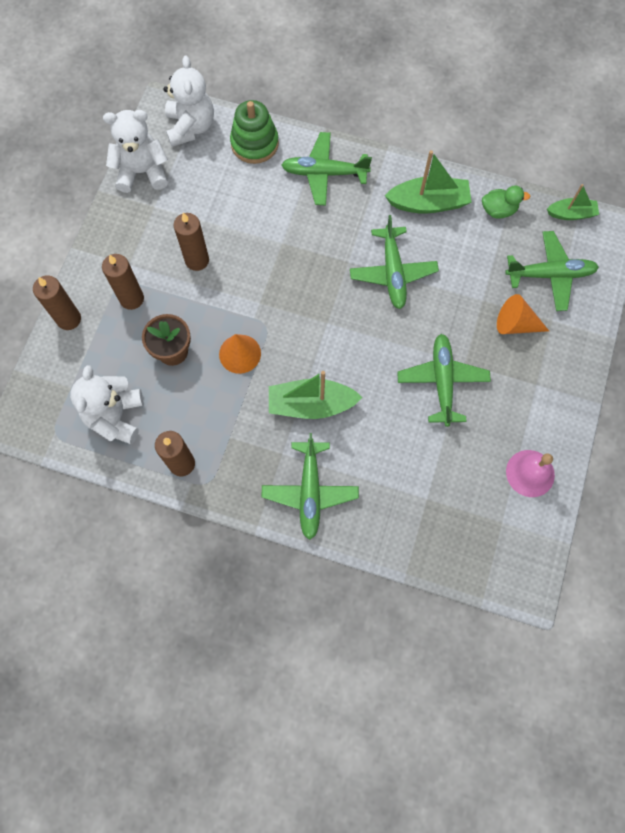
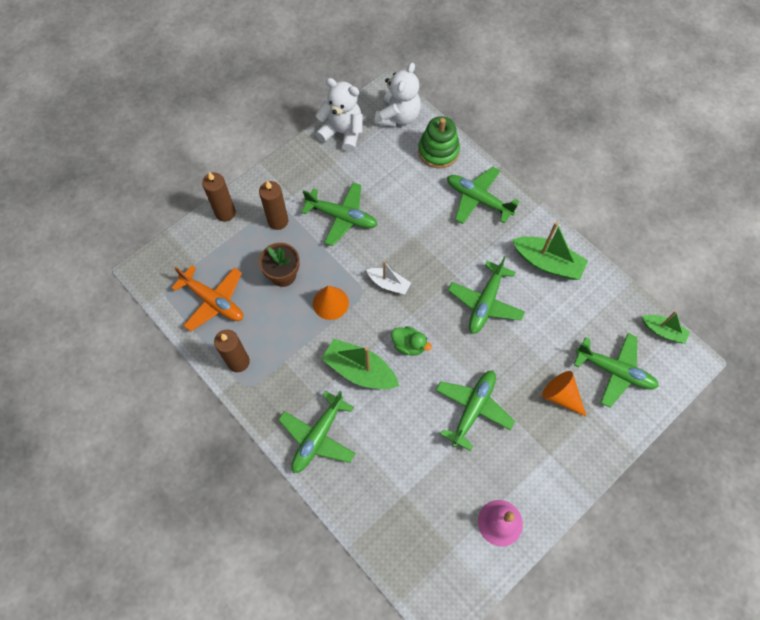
camera: 30 degrees right, 5 degrees down
(115, 416) = (213, 301): white teddy bear -> orange plane
(197, 260) = (342, 217): brown candle -> green plane
(287, 304) = (388, 284): none -> white boat
(498, 210) = (602, 297): green duck -> green duck (409, 345)

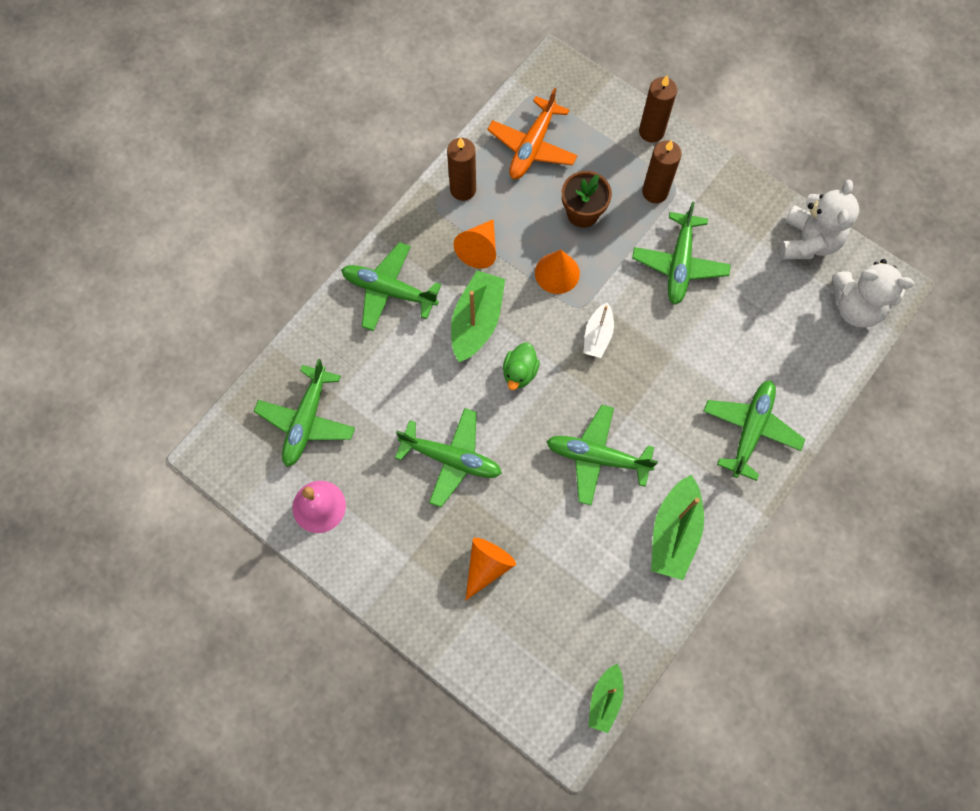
camera: 80 degrees right, 5 degrees up
(296, 358) = (479, 249): none -> orange cone
(438, 151) = (813, 367): green stacking toy -> none
(615, 371) = (533, 634): green plane -> green plane (306, 421)

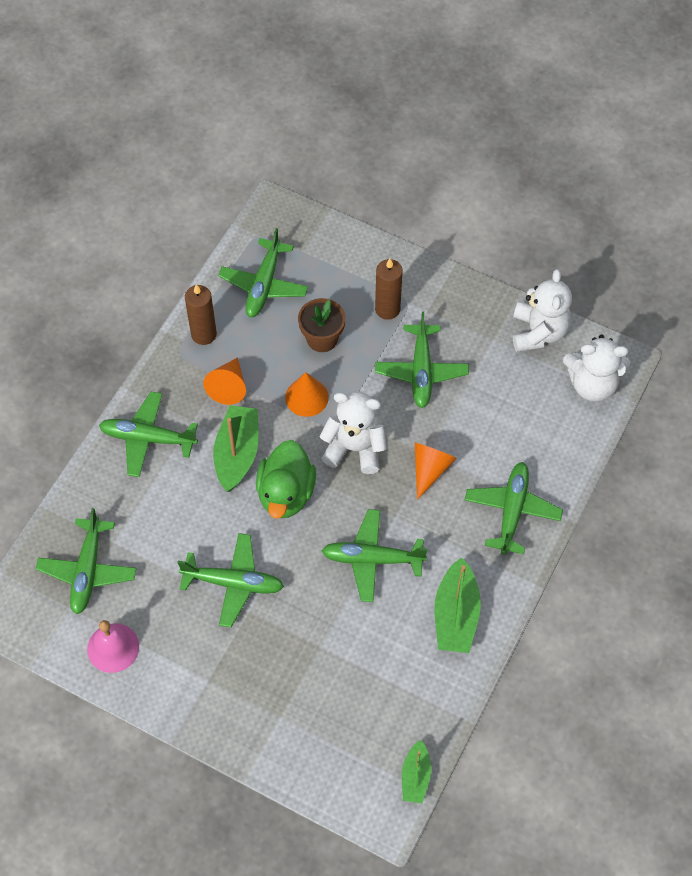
camera: 10 degrees left, 10 degrees down
(487, 566) = (284, 675): orange cone -> orange cone (430, 469)
(519, 372) = (286, 493): green duck -> green duck, size x1.74
(532, 146) = (264, 285): orange plane -> green plane
(597, 335) = (354, 448): white boat -> white teddy bear
(651, 131) = (375, 254): brown candle -> none

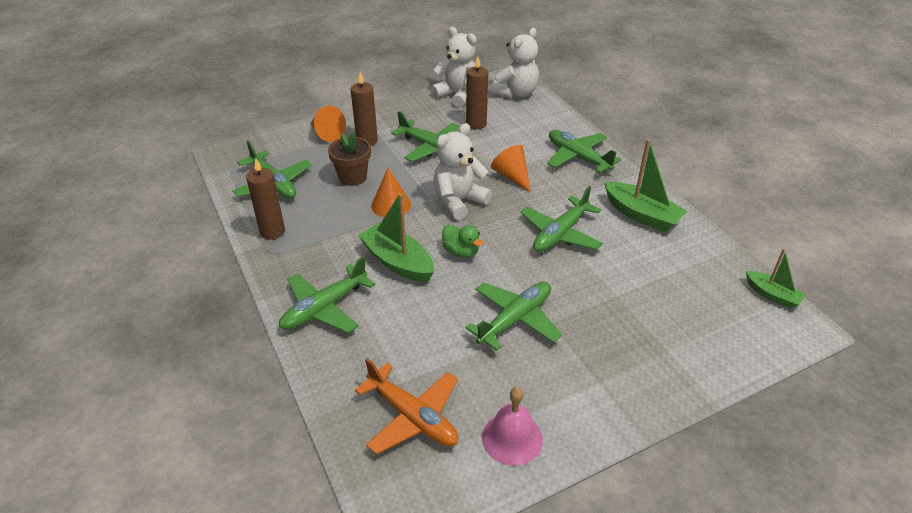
camera: 55 degrees left, 20 degrees down
(88, 571) = (413, 417): green plane -> orange plane
(229, 387) = (334, 239): orange cone -> orange cone (326, 133)
(286, 493) = (461, 252): green duck -> green duck, size x0.57
(497, 383) = (476, 124): none -> brown candle

